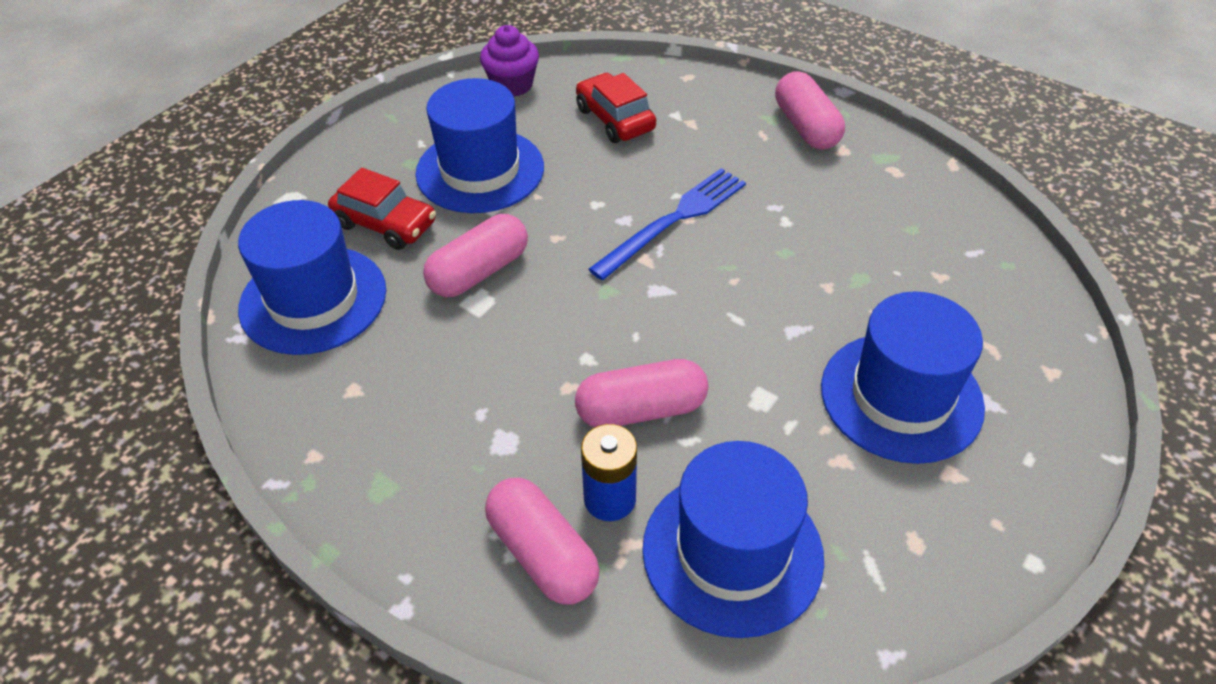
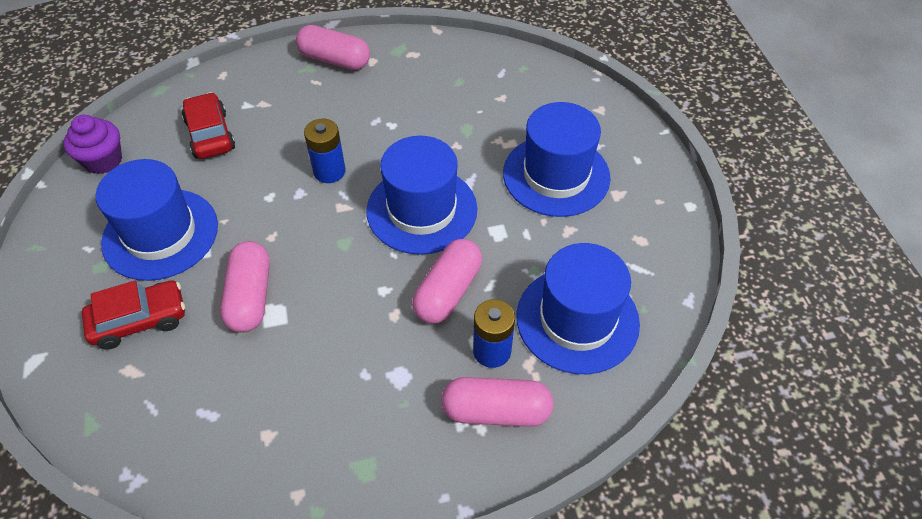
camera: 50 degrees left, 5 degrees up
(313, 299) = (157, 410): blue hat -> blue hat (422, 210)
(615, 119) = (210, 134): red car -> red car turned 60 degrees clockwise
(673, 220) = (329, 171): blue fork -> blue battery

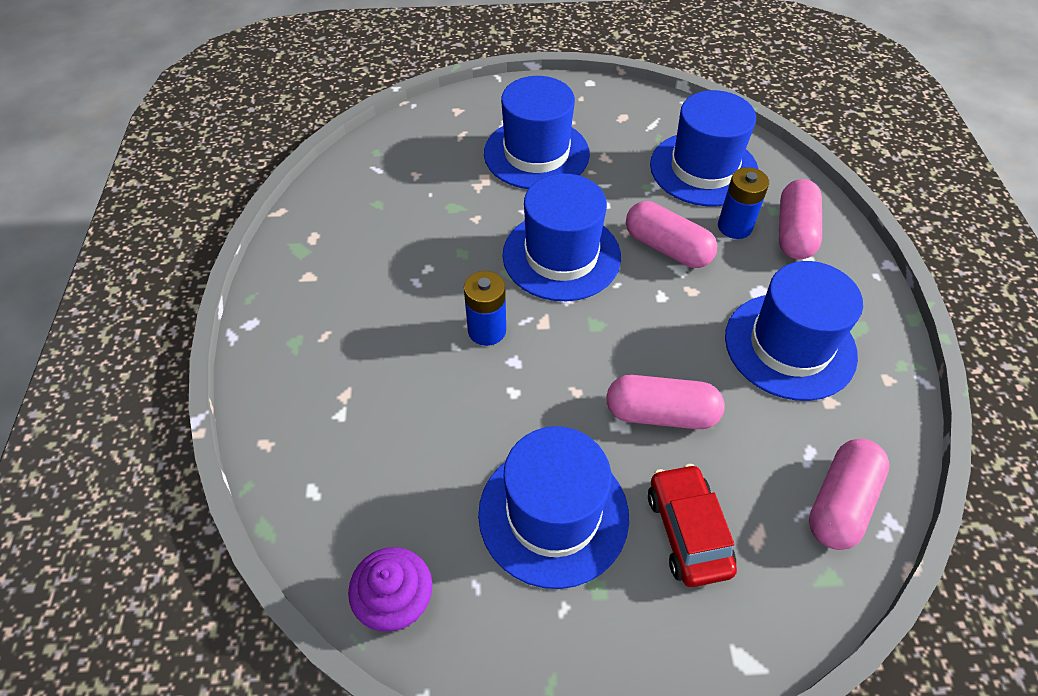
camera: 80 degrees left, 0 degrees up
(210, 134) = (385, 458): red car -> none
(333, 401) = (790, 346): none -> blue hat
(335, 60) = (291, 313): pink capsule -> pink capsule (840, 503)

